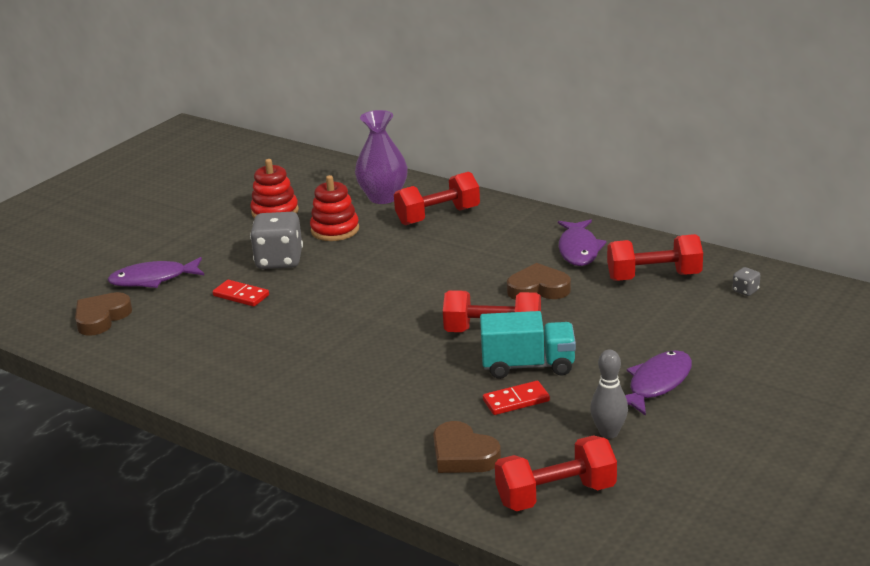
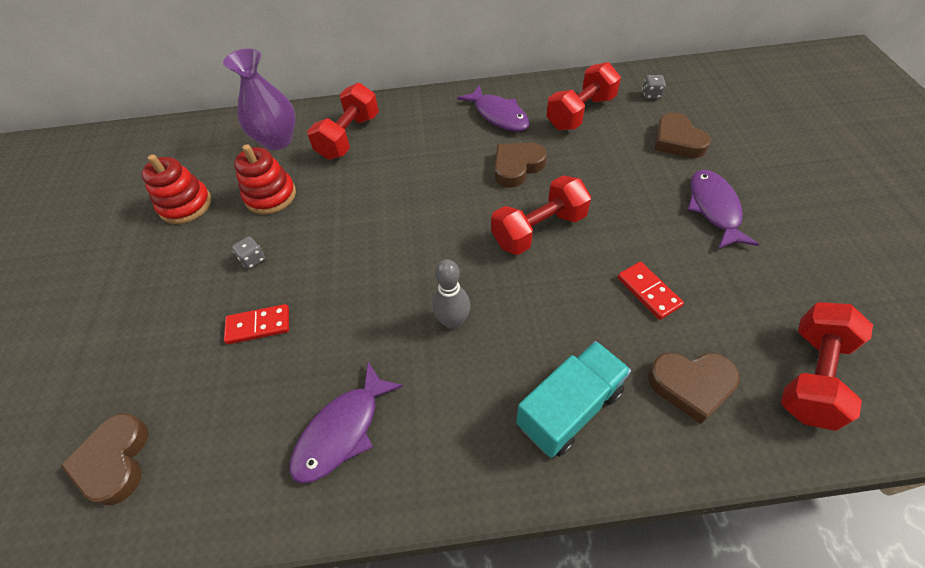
camera: 40 degrees left, 25 degrees up
(153, 279) = (129, 363): purple fish -> purple fish (342, 431)
(279, 261) = (253, 259): grey dice -> grey dice, size x0.43
(516, 400) = (648, 292): red domino -> red domino turned 60 degrees counterclockwise
(528, 365) = (608, 248): turquoise truck -> turquoise truck (569, 408)
(609, 433) = (752, 279): grey bowling pin -> grey bowling pin (453, 321)
(708, 331) = (677, 141): none -> brown heart

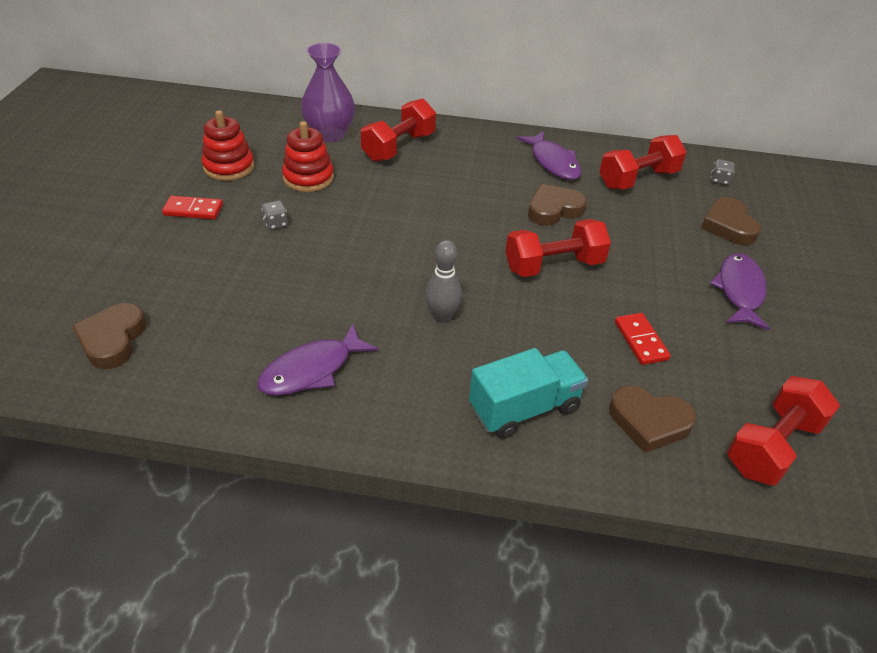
camera: 10 degrees right, 10 degrees down
(258, 326) = (264, 275): red domino -> red domino (193, 210)

